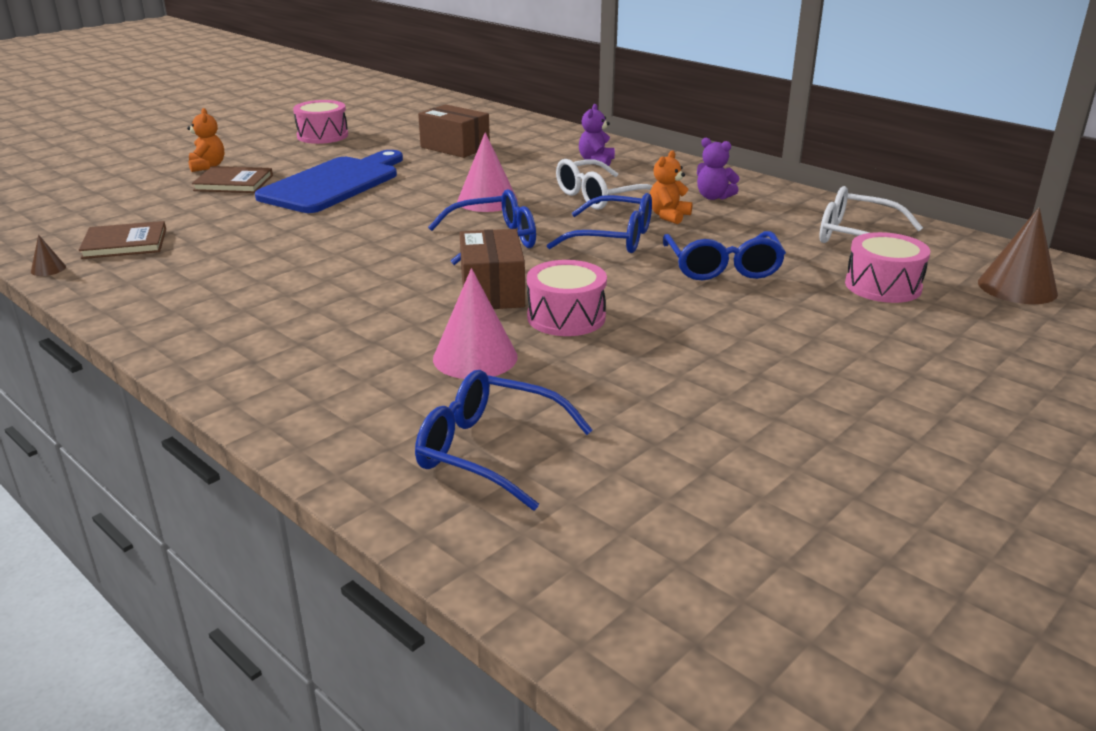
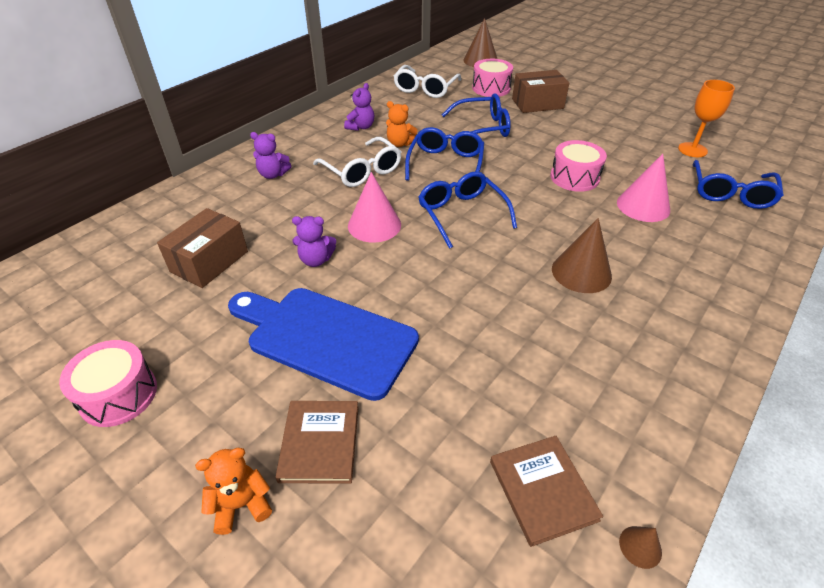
camera: 95 degrees left, 15 degrees up
(354, 291) = (581, 272): none -> brown cone
(439, 179) = (316, 260): none -> purple teddy bear
(492, 291) = (551, 207): brown box -> brown box (537, 104)
(655, 451) = (692, 150): none -> orange goblet

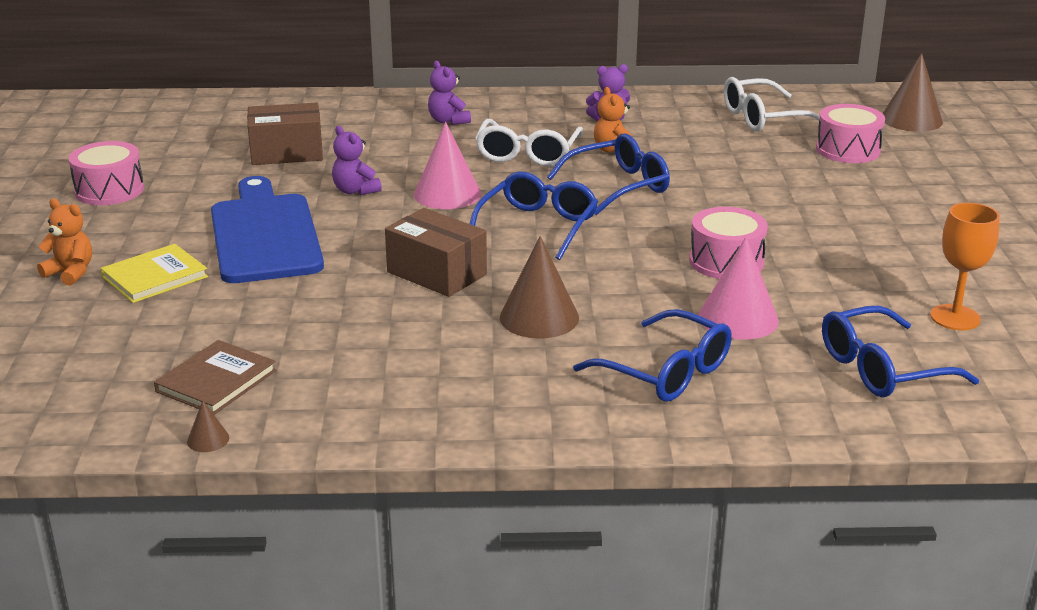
camera: 50 degrees right, 15 degrees down
(319, 443) = (155, 277): brown book -> yellow book
(481, 128) = (735, 177): blue glasses -> blue glasses (664, 371)
(537, 104) = (868, 188): brown box -> brown box (437, 273)

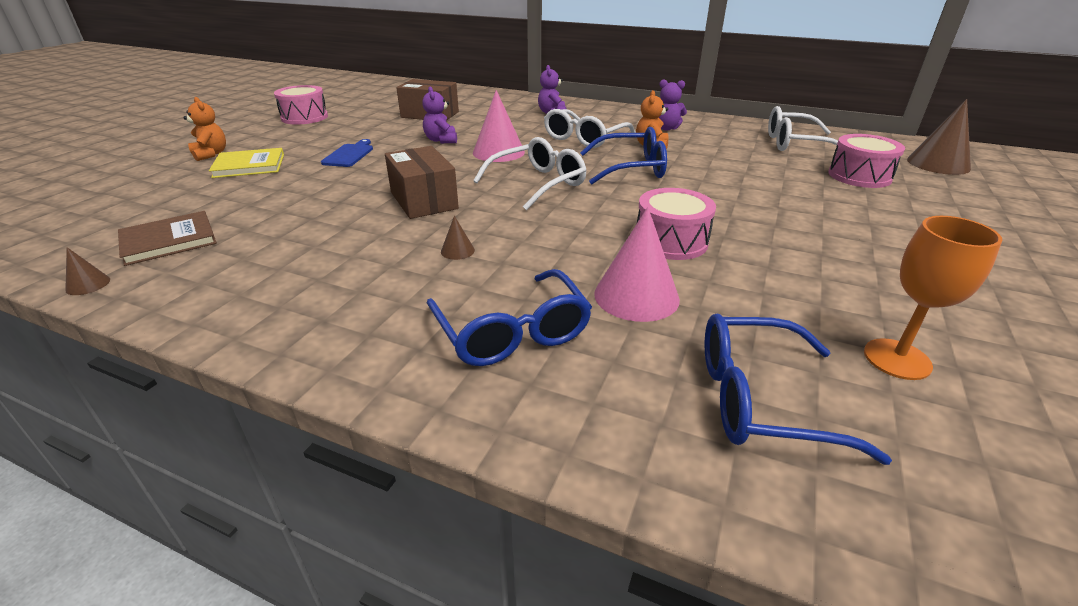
camera: 25 degrees right, 5 degrees up
(264, 235) = (349, 155): blue cutting board -> blue cutting board, size x0.44
(537, 227) = (537, 184): blue glasses -> white glasses
(539, 317) = (457, 251): brown cone -> brown cone, size x0.46

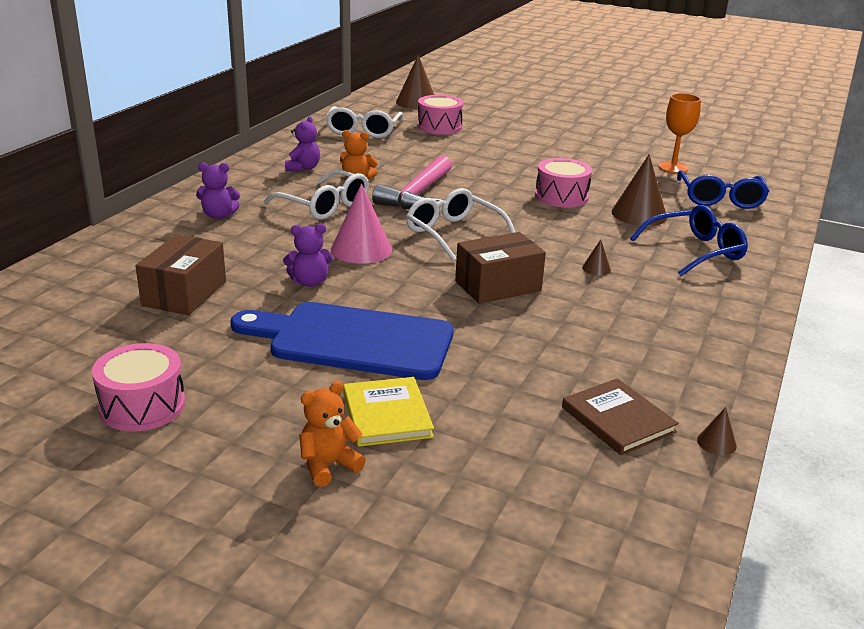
camera: 90 degrees left, 5 degrees down
(349, 155) = (353, 341): blue cutting board -> blue cutting board, size x2.25
(630, 168) = (417, 194): blue glasses -> pink hammer
(636, 296) = (639, 214): pink cone -> brown cone

